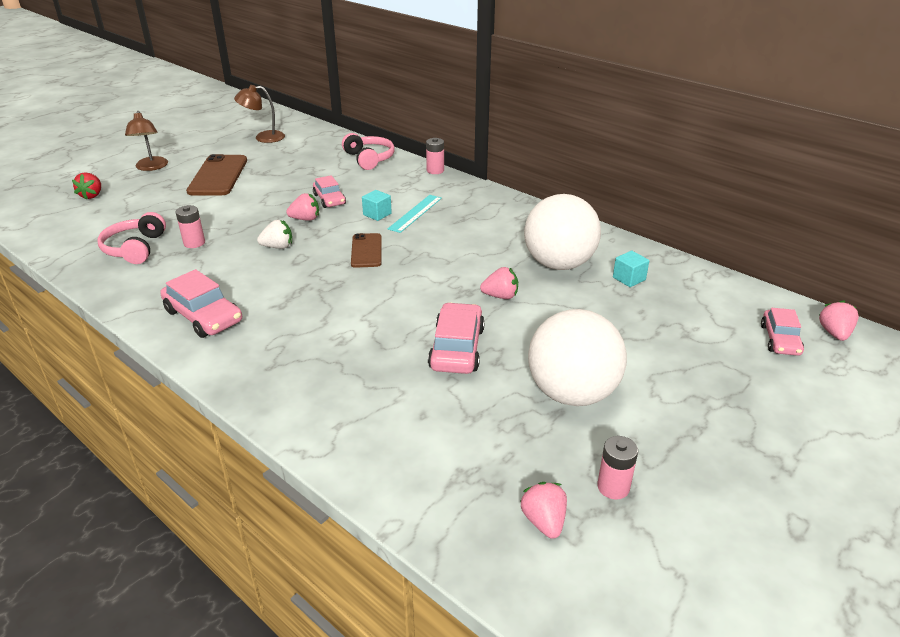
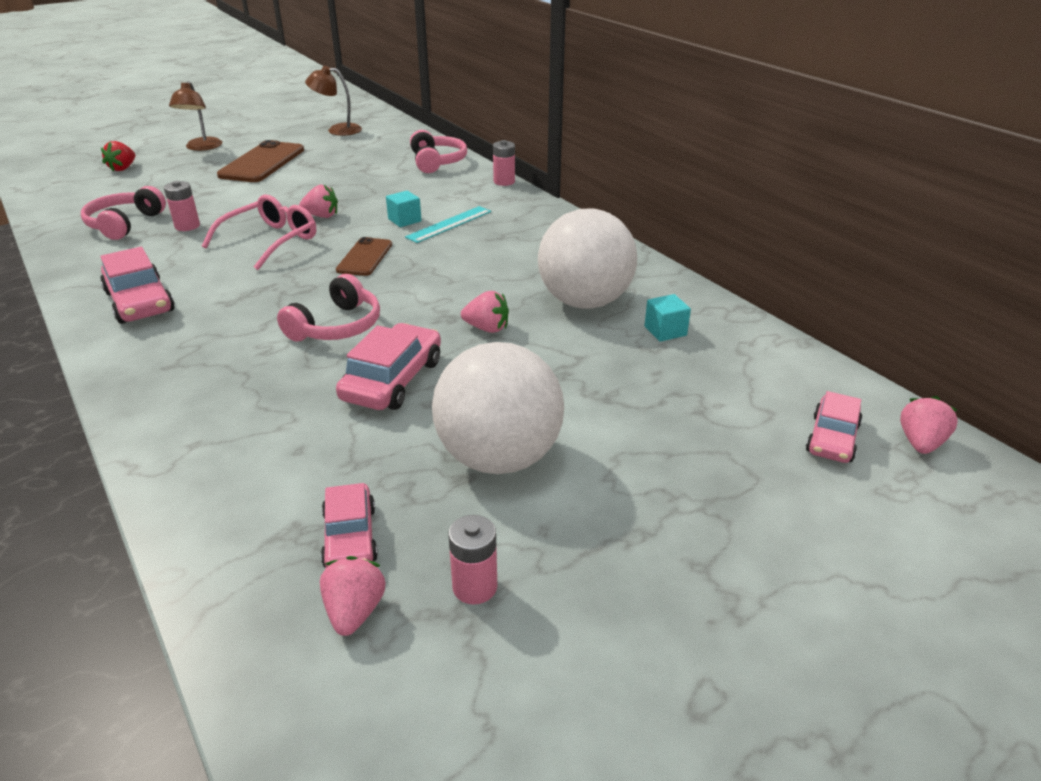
camera: 15 degrees right, 0 degrees up
(278, 247) = (271, 241): white strawberry -> pink glasses
(329, 199) = (362, 199): pink car -> pink car (350, 537)
(384, 312) = (337, 326): none -> pink headphones

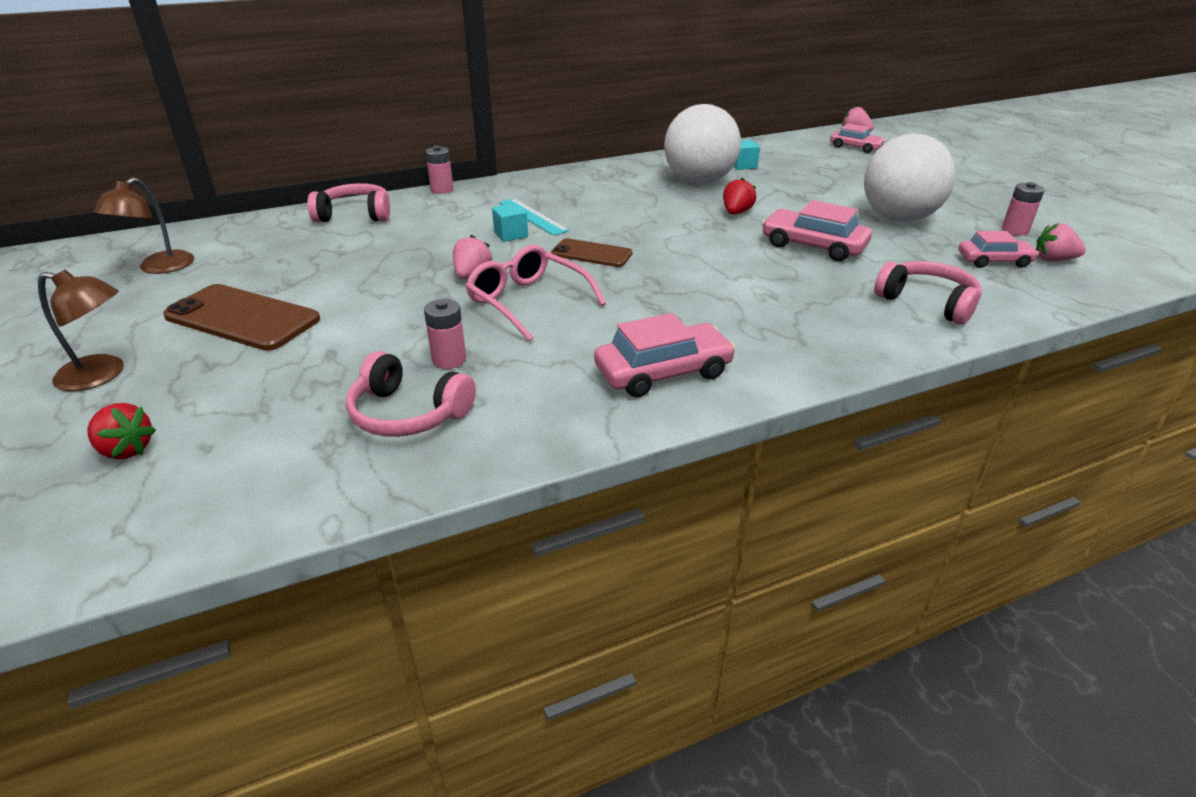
camera: 80 degrees left, 0 degrees up
(337, 326) = (729, 266): pink headphones -> pink headphones (927, 302)
(487, 328) = (736, 213): pink strawberry -> red strawberry

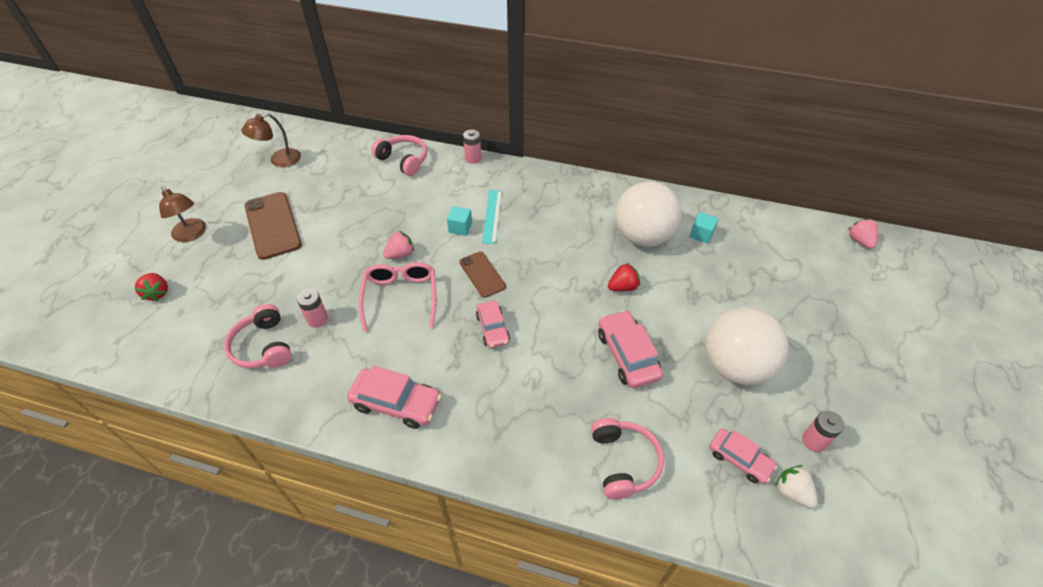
camera: 40 degrees right, 15 degrees up
(855, 147) = (832, 260): pink car -> pink car (492, 328)
(1053, 260) = (792, 492): pink strawberry -> white strawberry

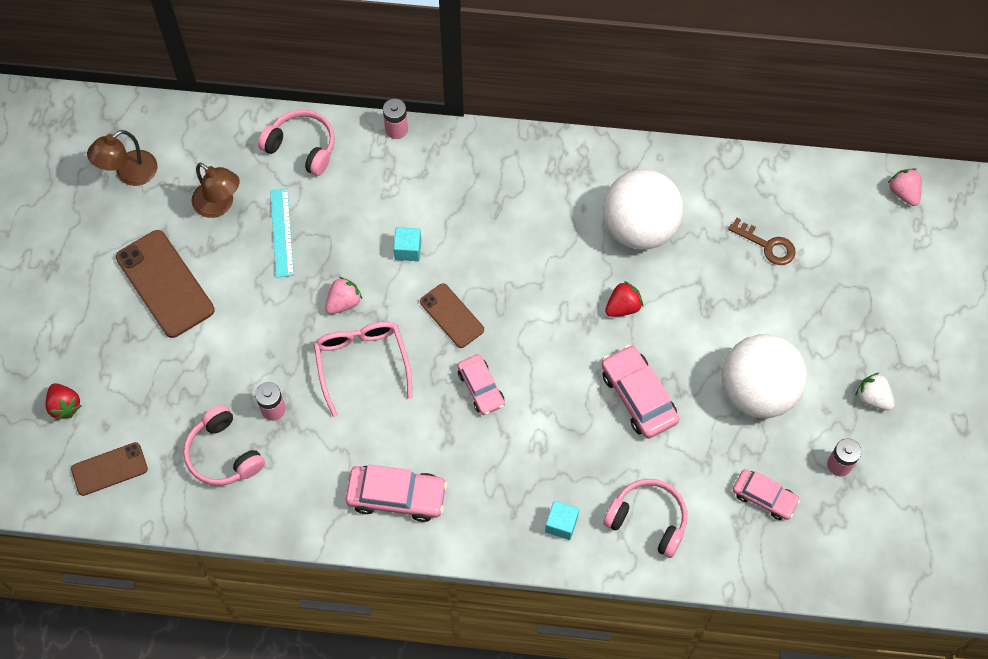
camera: 10 degrees left, 15 degrees up
(167, 343) = (109, 469): none -> brown phone
(192, 234) = (66, 315): brown lamp -> brown lamp (219, 205)
(492, 216) = (444, 224): turquoise ruler -> turquoise ruler (281, 232)
(624, 462) = (648, 520): pink headphones -> pink headphones turned 45 degrees counterclockwise
(701, 234) = (711, 213): turquoise cube -> turquoise cube (561, 524)
(746, 261) = (767, 245): none -> brown key
(792, 492) = (816, 522): white strawberry -> white strawberry (872, 398)

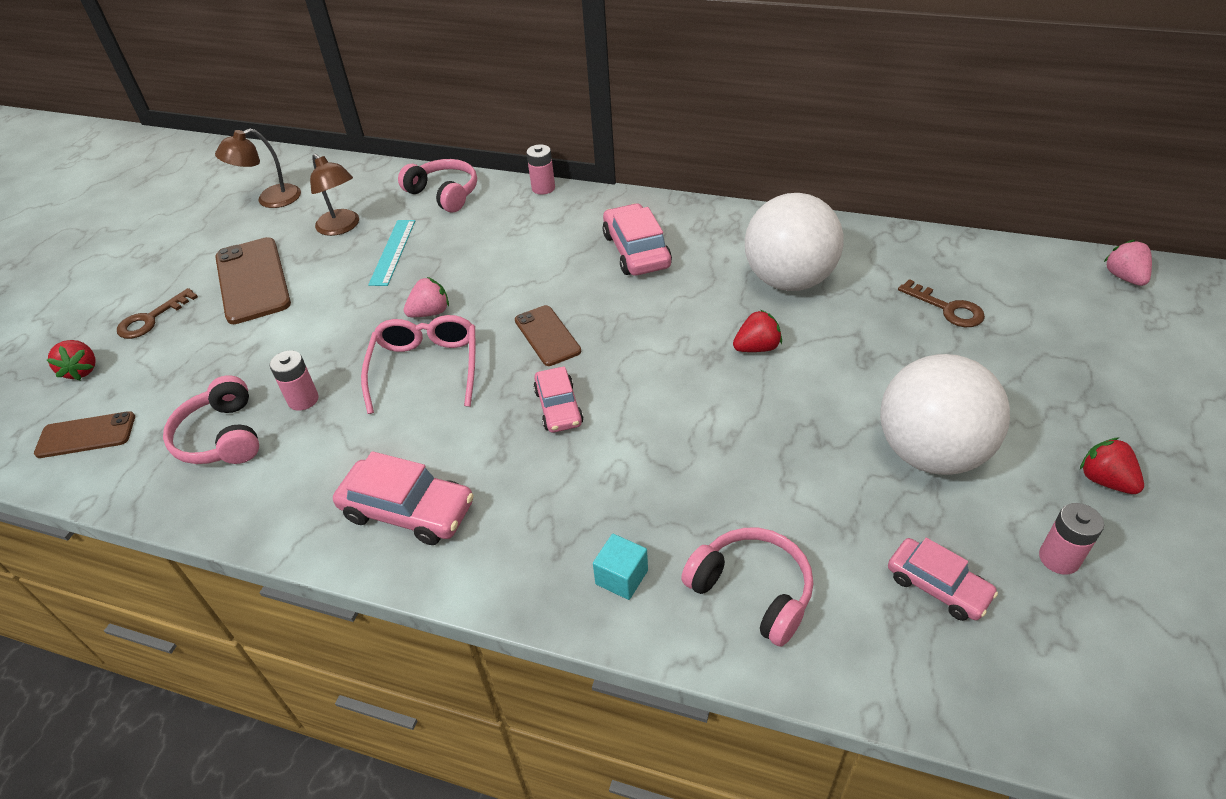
camera: 15 degrees right, 20 degrees down
(94, 341) = (151, 319): none -> brown key
(408, 250) = (519, 276): turquoise cube -> none
(638, 396) = (762, 439): pink car -> pink car (636, 251)
(872, 398) = (1105, 480): white strawberry -> red strawberry

